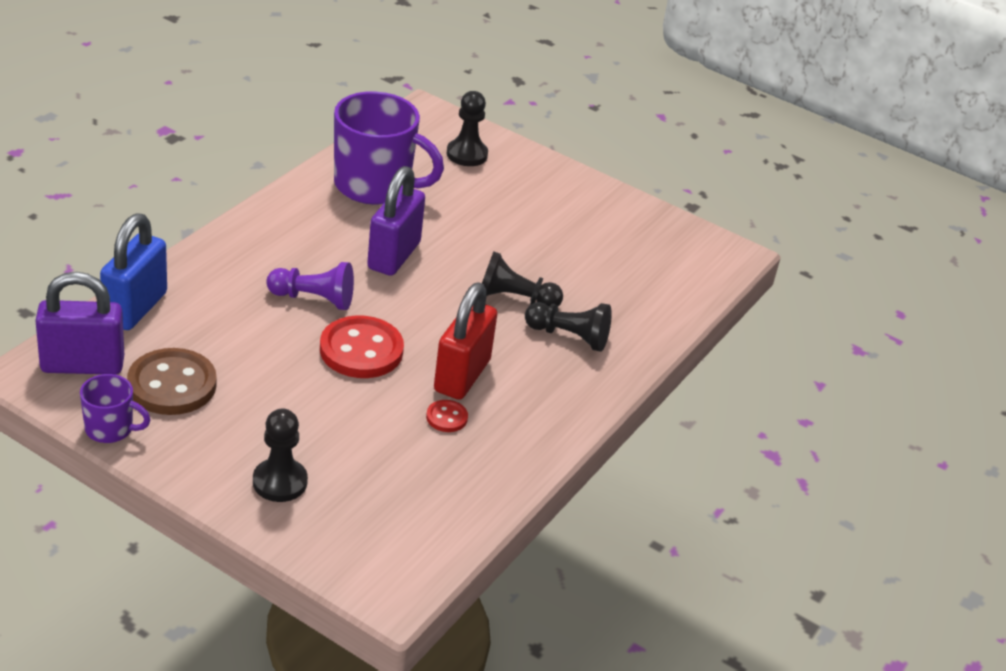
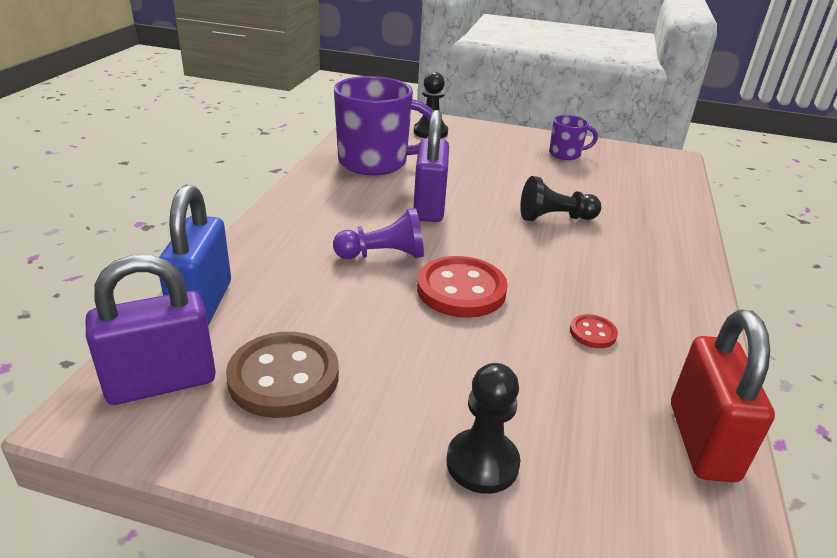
camera: 15 degrees left, 5 degrees down
(110, 429) = (230, 457): purple mug -> purple mug (566, 154)
(462, 376) = (570, 290): red padlock -> red padlock (702, 441)
(569, 336) = (624, 236): black pawn -> none

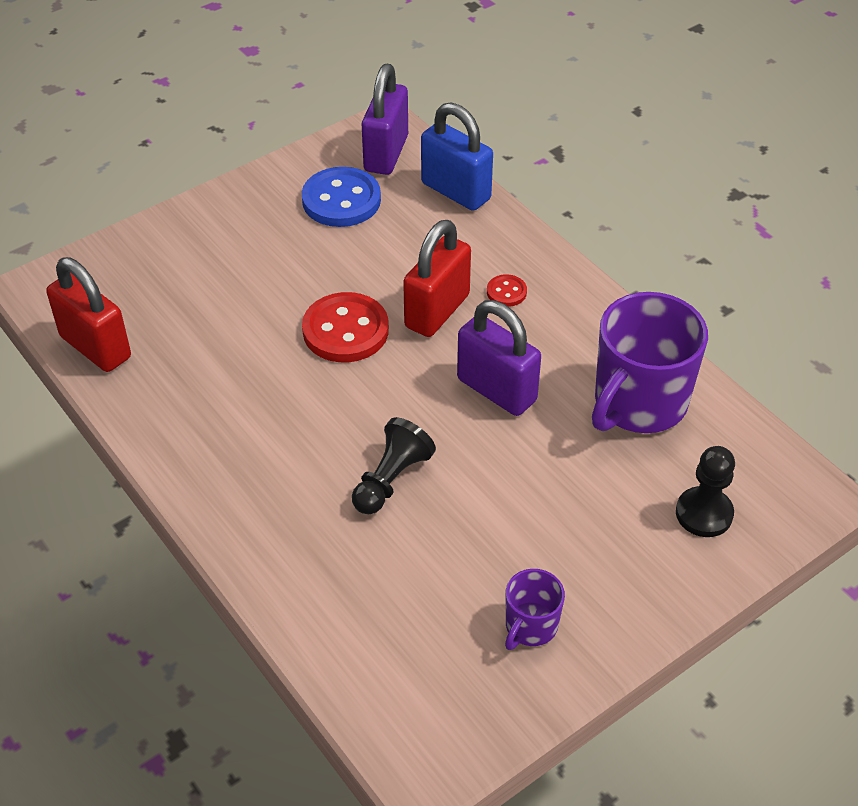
camera: 130 degrees right, 15 degrees up
(284, 377) = (341, 200): brown button -> blue button
(383, 255) = (437, 311): purple pawn -> red padlock
(482, 463) = (193, 245): black pawn -> none
(592, 333) = (224, 372): red button -> red button (506, 292)

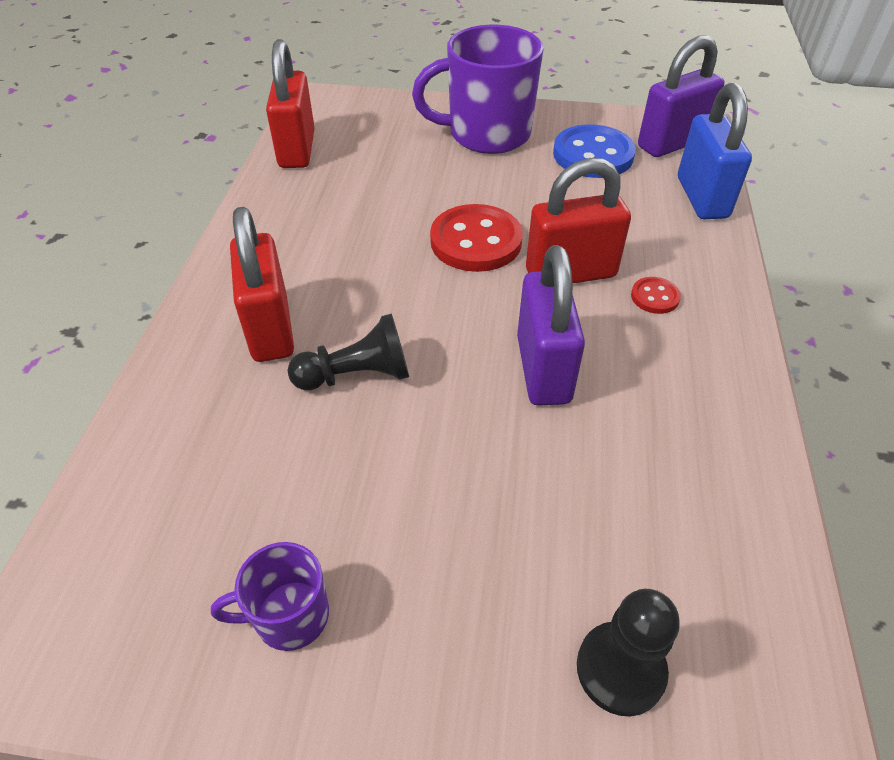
camera: 45 degrees right, 0 degrees up
(290, 495) = (270, 329): none -> red padlock
(638, 403) = (678, 485): purple mug -> purple mug (486, 134)

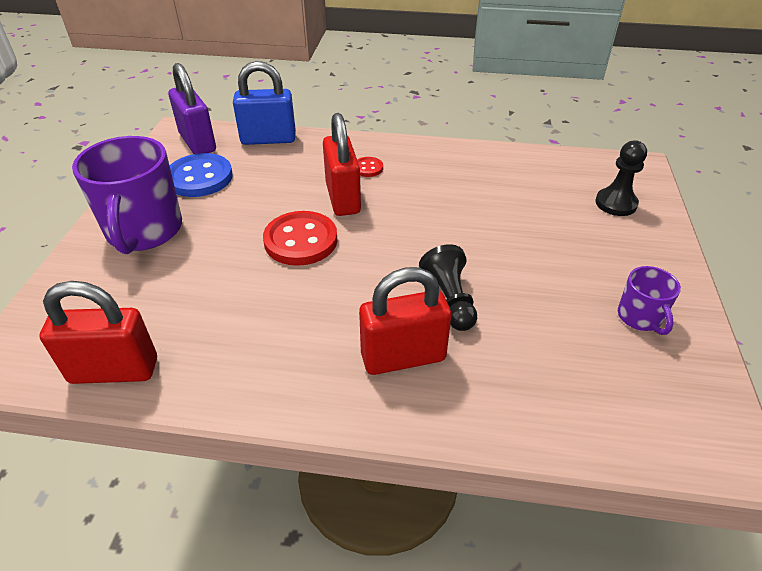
camera: 90 degrees left, 5 degrees down
(543, 369) = (434, 215): purple padlock -> none

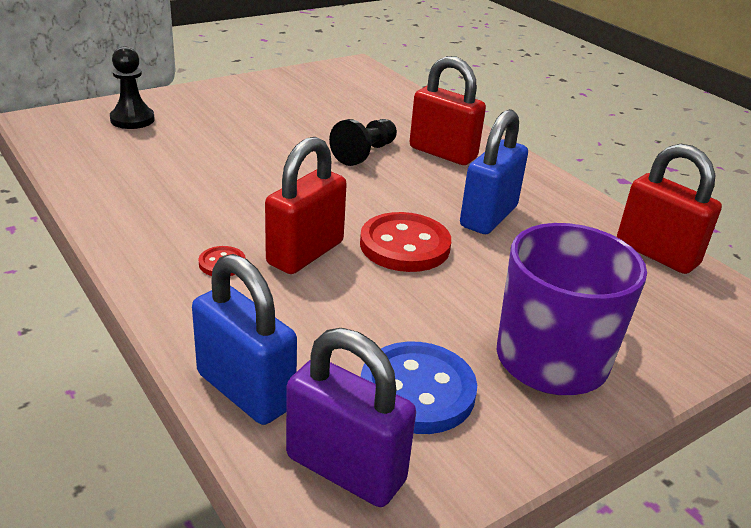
camera: 135 degrees left, 10 degrees down
(197, 142) = (345, 469): purple padlock -> purple padlock turned 75 degrees counterclockwise
(279, 307) = (488, 216): none -> blue padlock
(640, 318) = (281, 93): purple mug -> none

